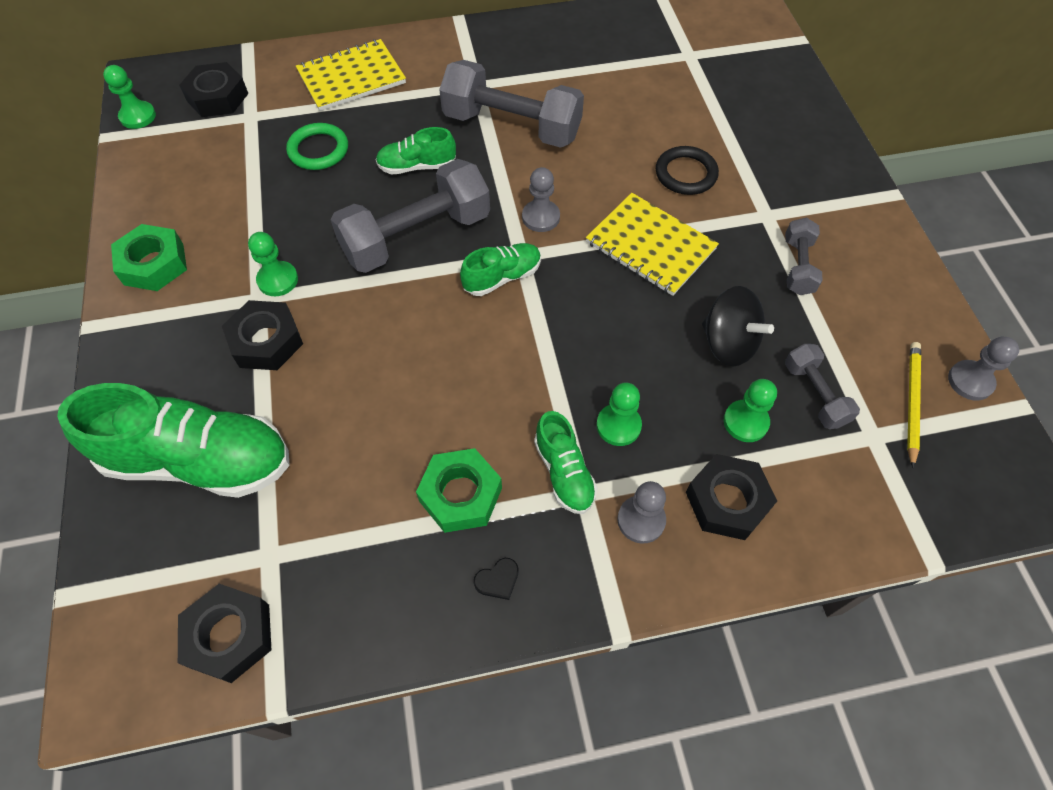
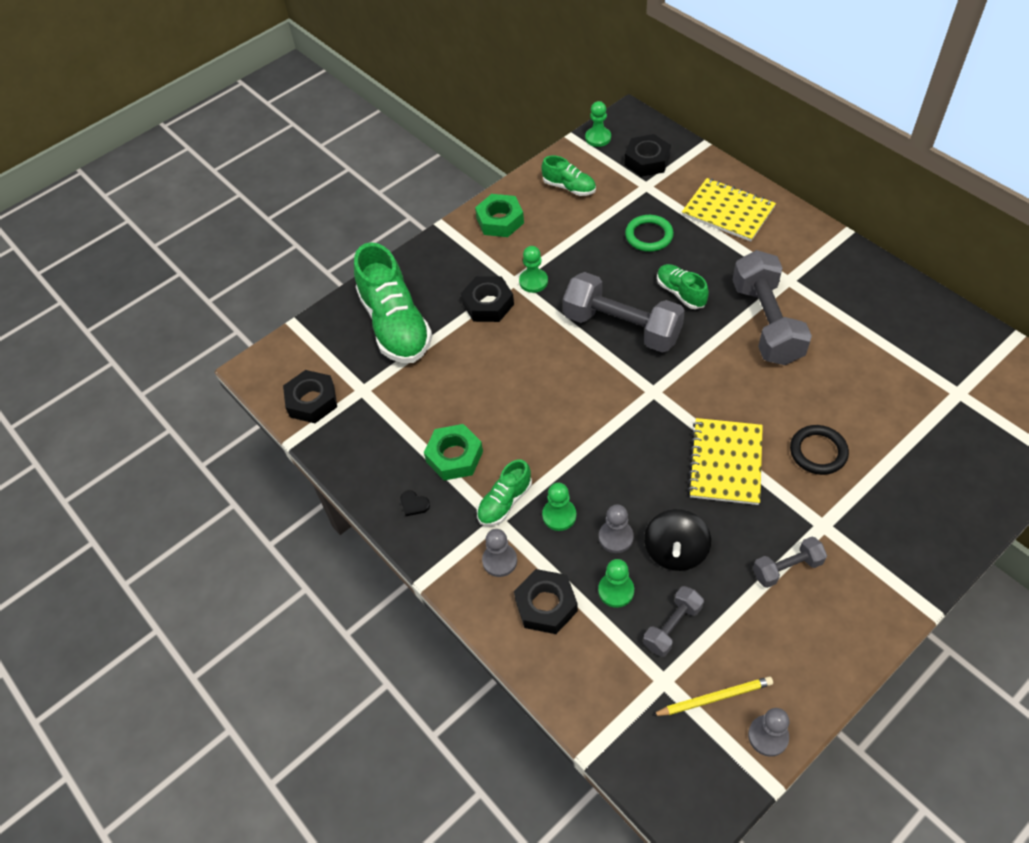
camera: 65 degrees right, 5 degrees down
(502, 277) = (626, 391): green shoe -> green shoe (569, 187)
(541, 217) = (696, 384): grey pawn -> grey pawn (616, 537)

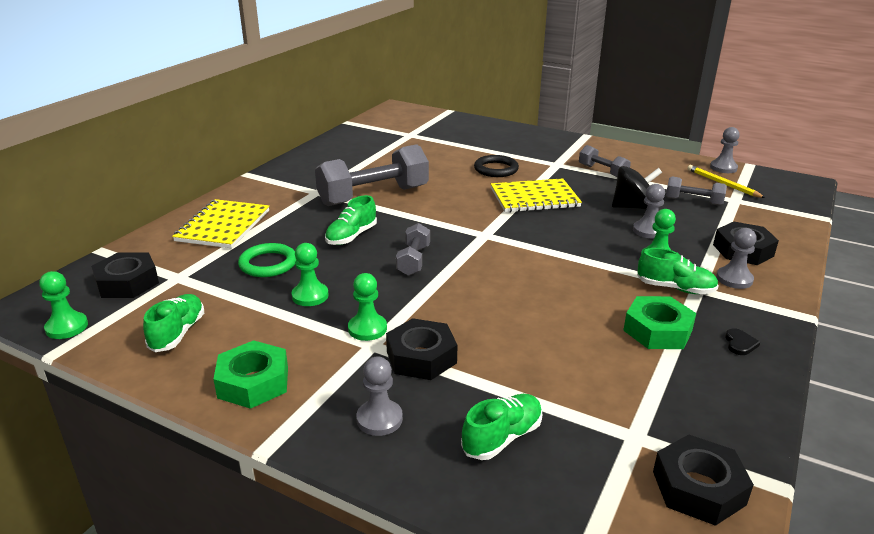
camera: 115 degrees left, 25 degrees down
(395, 324) = (502, 437): green shoe -> green shoe, size x0.50
(439, 273) = (379, 419): none -> grey pawn
(616, 590) = (693, 224): green pawn -> green pawn (310, 296)
(622, 327) = (413, 260): grey dumbbell -> grey dumbbell, size x0.51

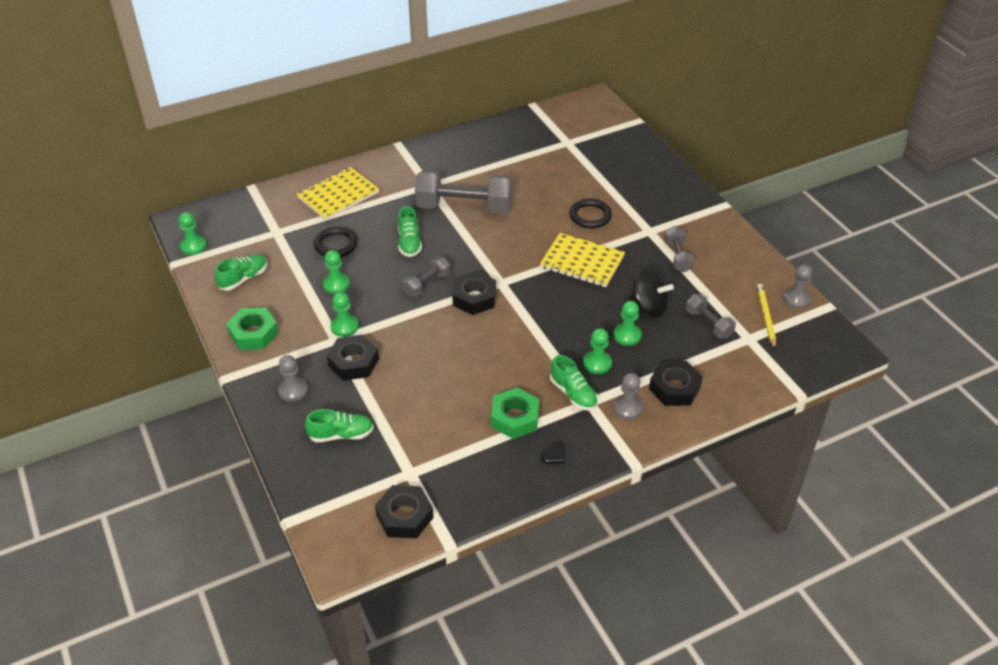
camera: 35 degrees right, 15 degrees up
(127, 282) = (246, 224): black nut -> black nut (474, 298)
(268, 264) = (336, 245): green ring -> black ring
(351, 236) = (409, 243): green shoe -> green shoe turned 75 degrees counterclockwise
(648, 231) = (627, 335): grey pawn -> green pawn

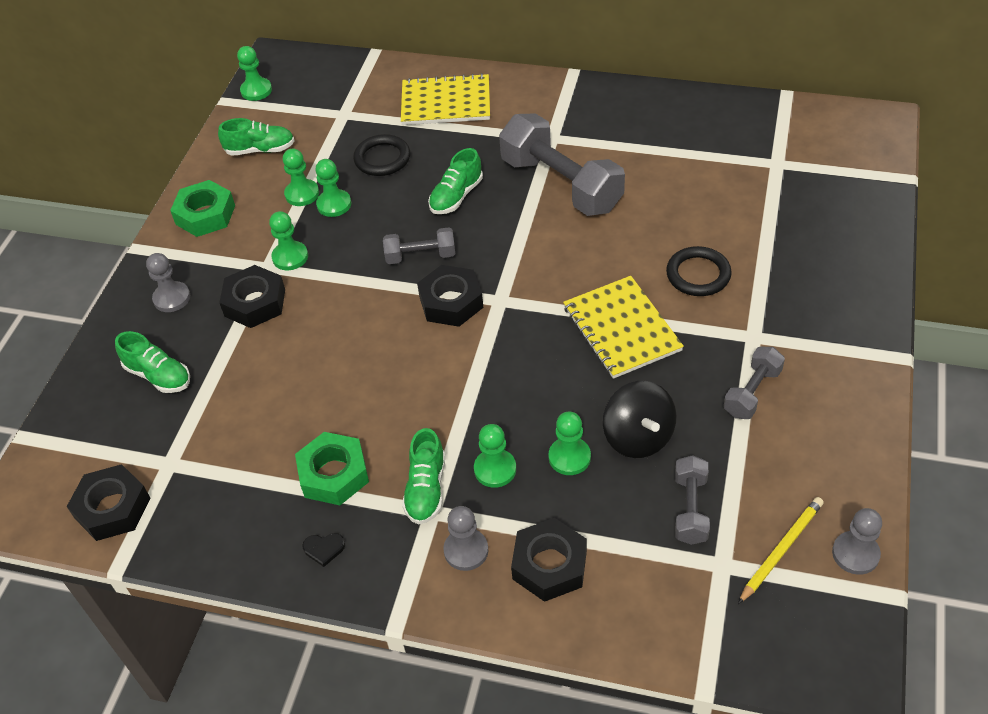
camera: 45 degrees right, 5 degrees up
(307, 289) = (302, 194): none -> green pawn

